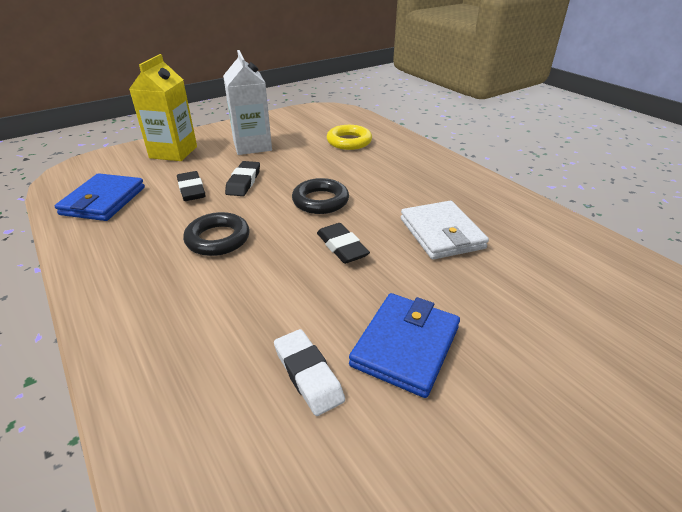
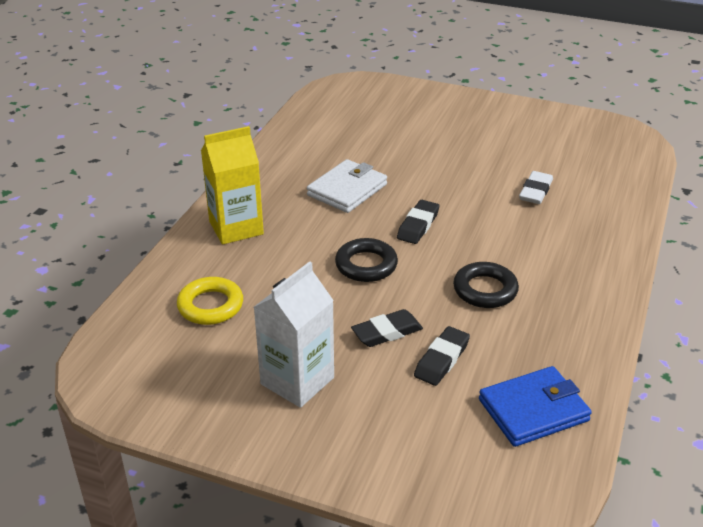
camera: 125 degrees left, 0 degrees up
(173, 152) = (385, 444): yellow carton -> yellow carton (236, 228)
(405, 346) = (476, 170): blue wallet -> none

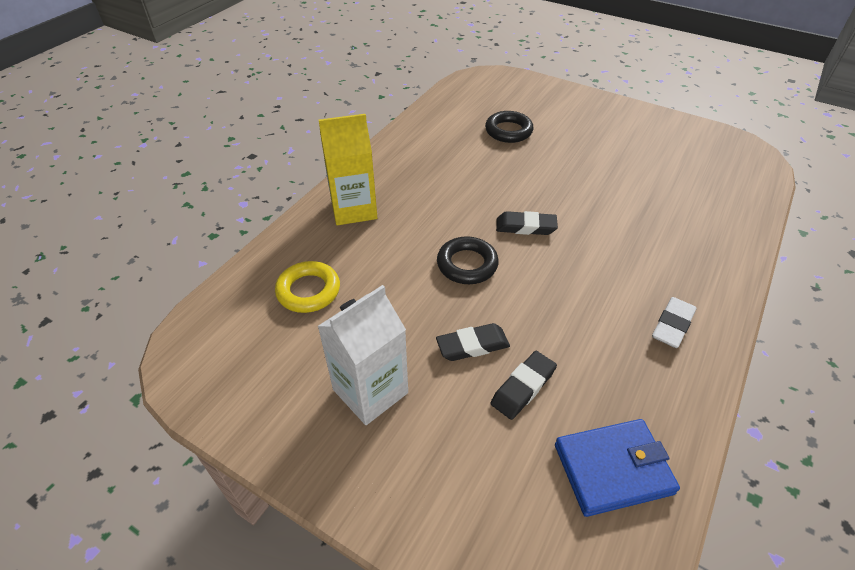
camera: 10 degrees right, 10 degrees up
(347, 190) = (465, 181): white wallet -> none
(418, 225) = (525, 227): black eraser -> black eraser turned 60 degrees clockwise
(485, 290) = (581, 308): black ring -> black ring (508, 131)
(535, 191) = (648, 202): white eraser -> white eraser (672, 325)

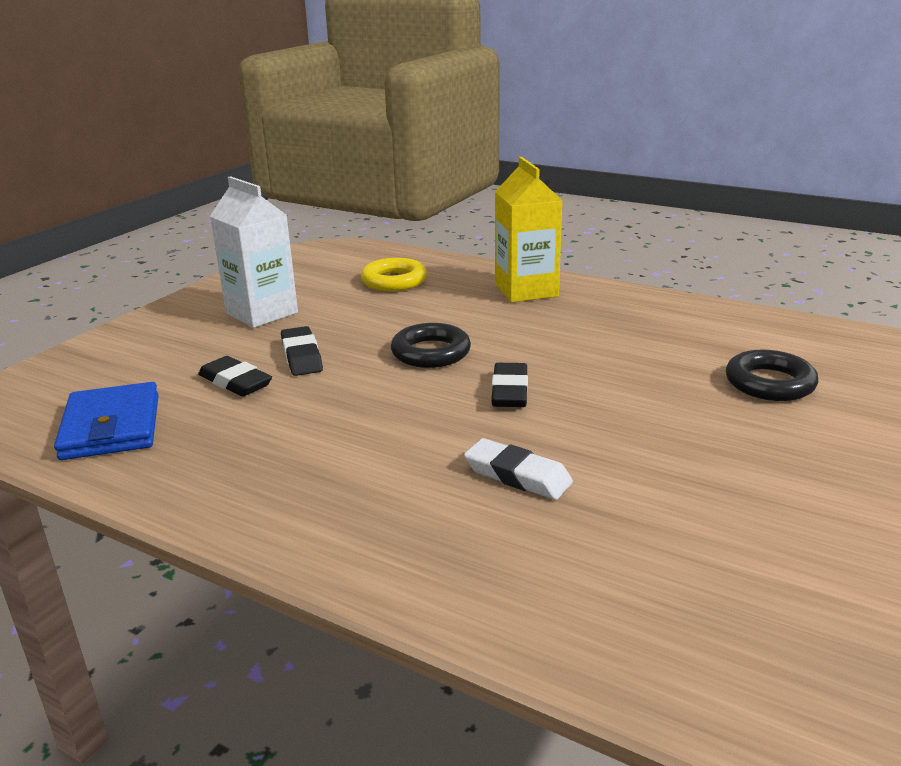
camera: 90 degrees right, 20 degrees down
(672, 325) = (296, 495): white eraser -> white eraser (517, 475)

